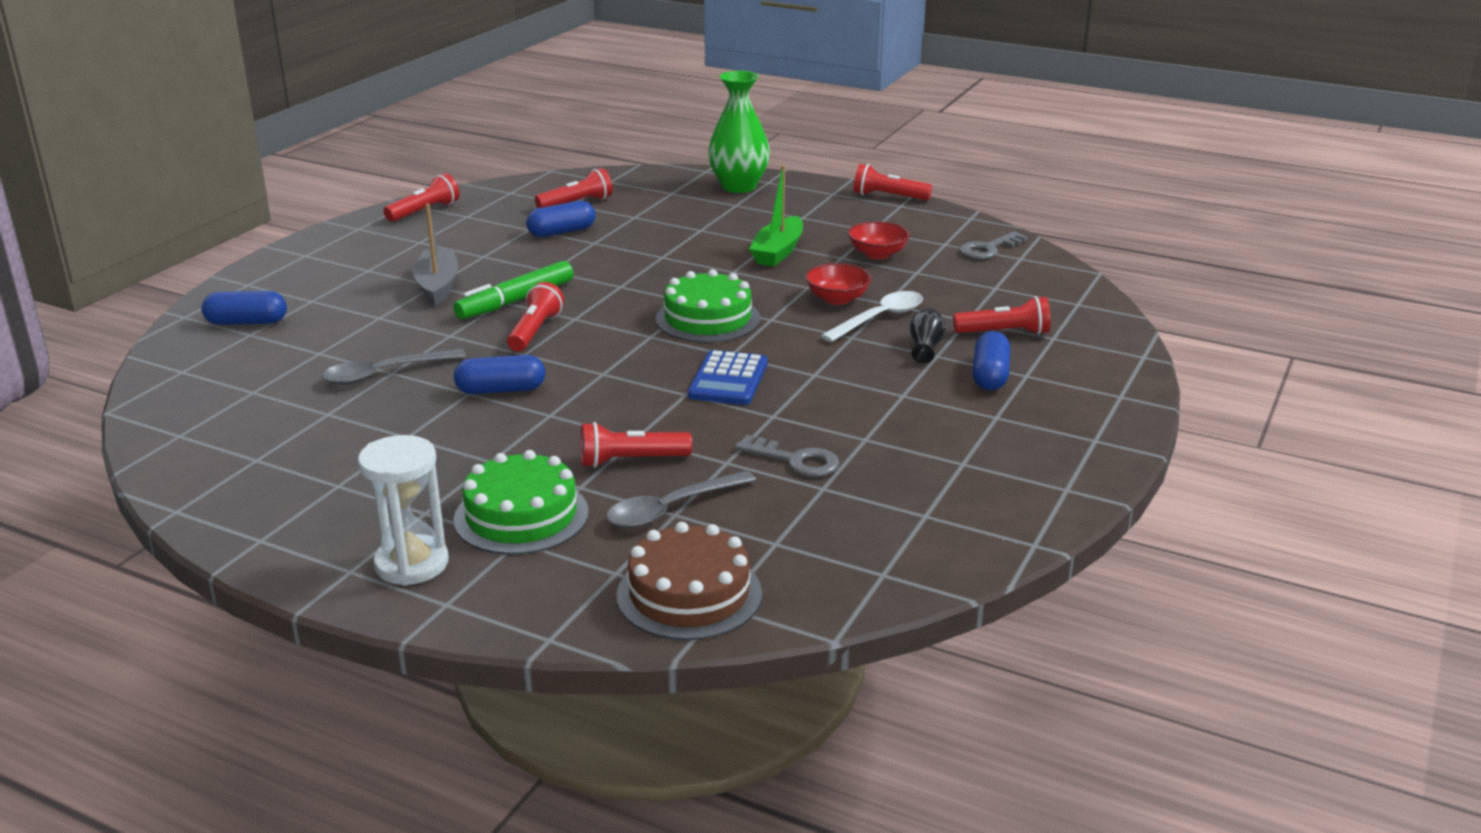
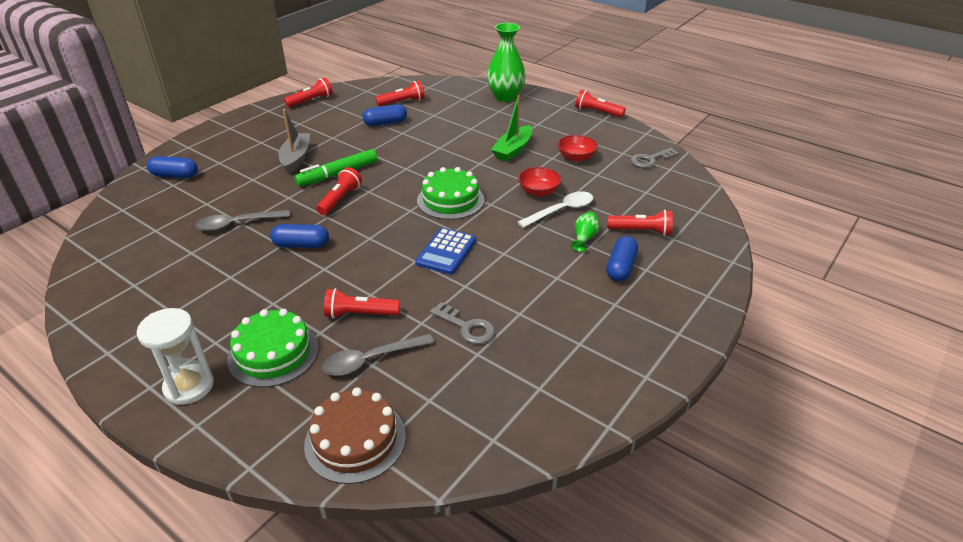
camera: 10 degrees right, 10 degrees up
(925, 347) = (584, 238): black vase -> green vase

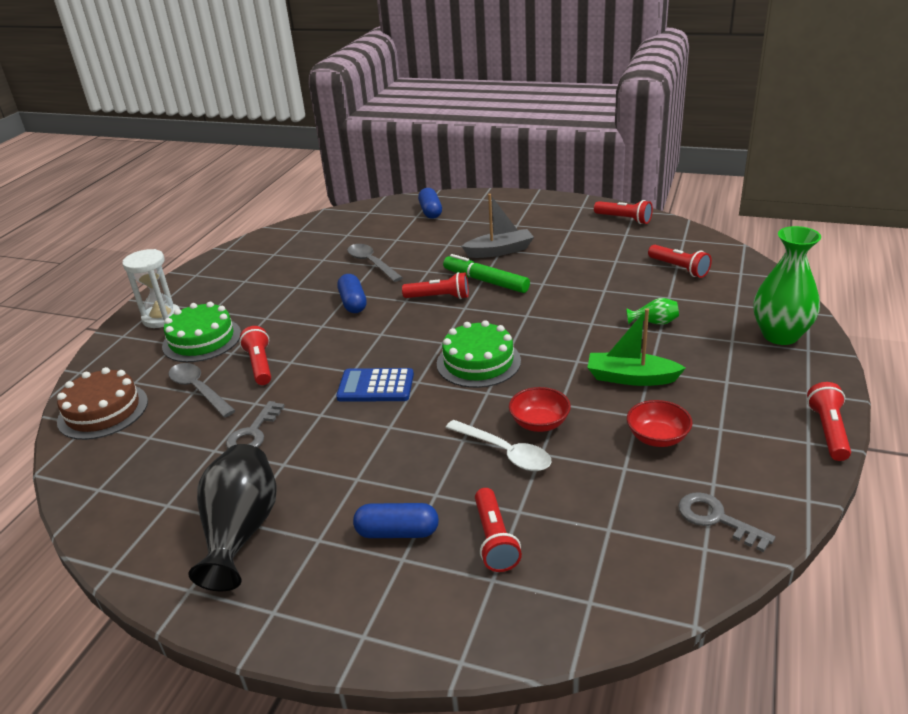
camera: 75 degrees right, 5 degrees down
(385, 123) = (616, 274): blue capsule -> none
(584, 238) = (450, 486): green vase -> green vase (654, 322)
(591, 343) = (241, 531): none -> black vase

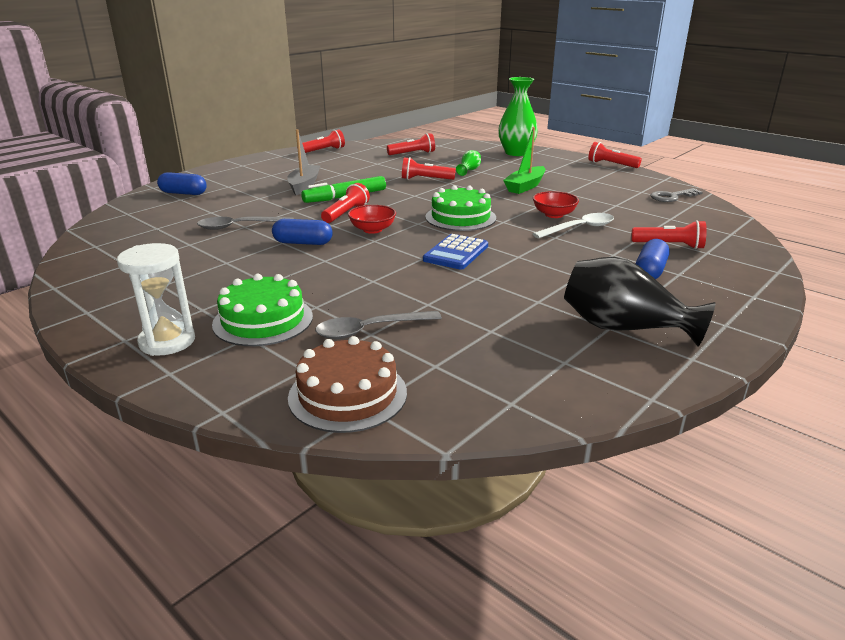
camera: 70 degrees left, 5 degrees down
(253, 432) = (478, 309): grey key -> none
(260, 365) = (360, 294): red flashlight -> red flashlight (425, 179)
(657, 437) = (592, 193): red bowl -> red bowl (372, 230)

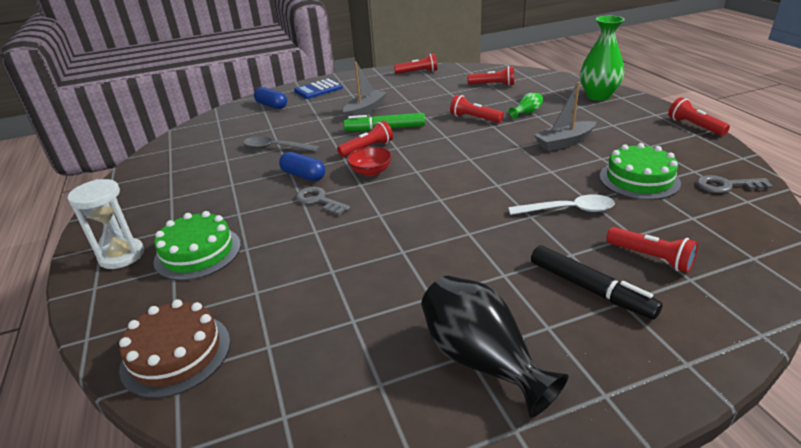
camera: 30 degrees right, 5 degrees up
(347, 258) = (319, 200): none -> grey key
(370, 330) = (259, 288): grey spoon -> none
(456, 253) = (414, 215): blue calculator -> blue calculator (318, 90)
(460, 217) = (461, 172): green cake -> green cake (639, 179)
(525, 186) = (564, 142): green boat -> grey boat
(554, 215) = (558, 186): red bowl -> none
(650, 271) = (590, 289): blue capsule -> black marker

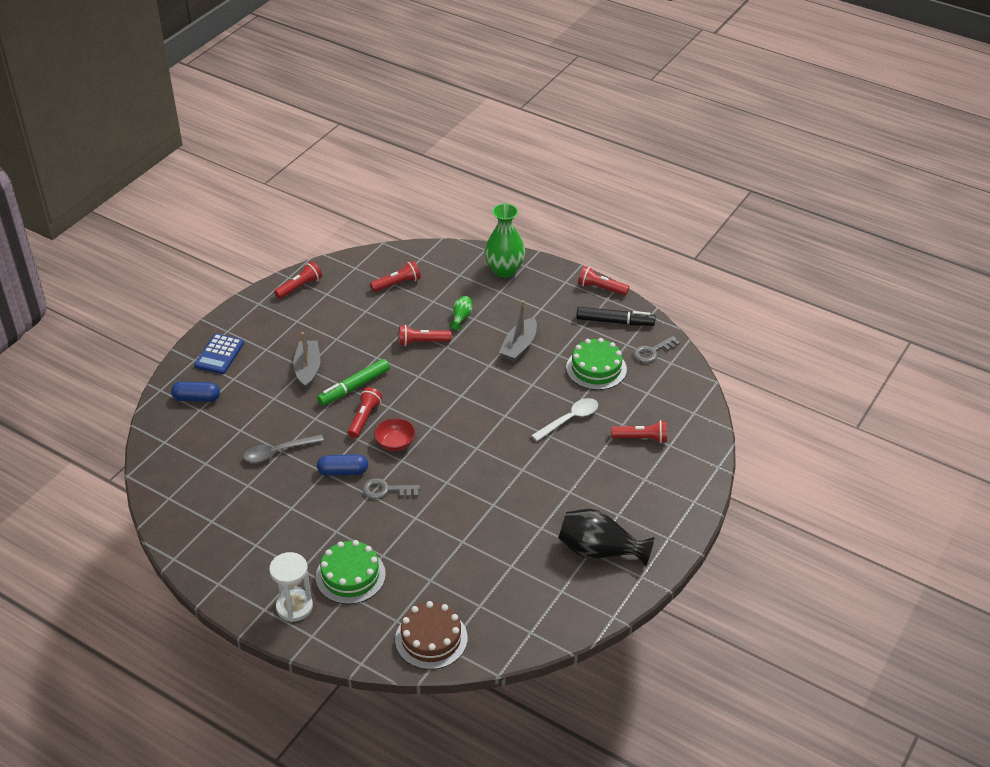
camera: 40 degrees left, 10 degrees up
(590, 289) = (623, 478): black marker -> black marker (615, 322)

